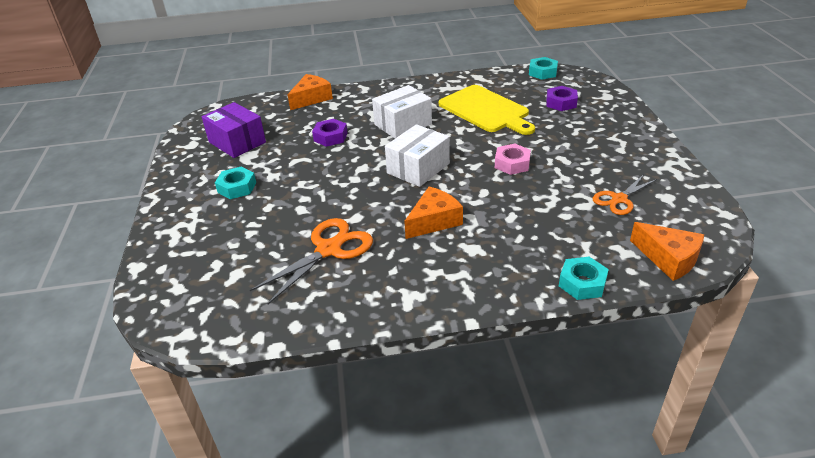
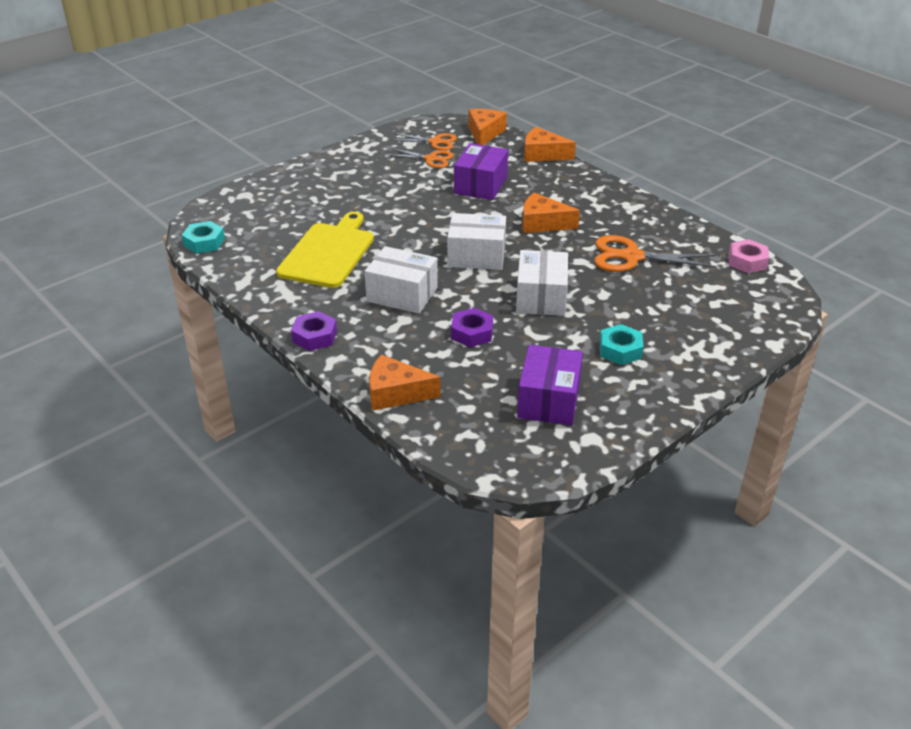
camera: 125 degrees left, 0 degrees up
(333, 178) = (541, 297): none -> white box
(512, 164) = (422, 212): pink nut -> pink nut (747, 261)
(538, 211) = (480, 185): none -> purple box
(561, 103) = (278, 215): purple nut -> purple nut (314, 336)
(582, 283) = (542, 154): turquoise nut -> orange cheese
(661, 215) = (435, 142): none -> orange scissors

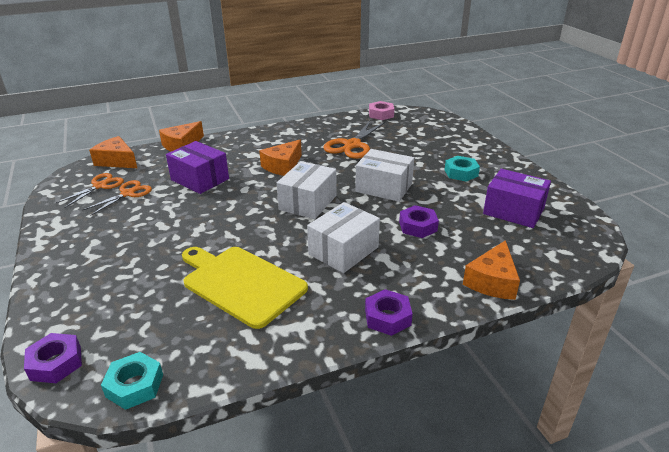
camera: 70 degrees left, 5 degrees down
(215, 207) = (56, 363): none -> purple nut

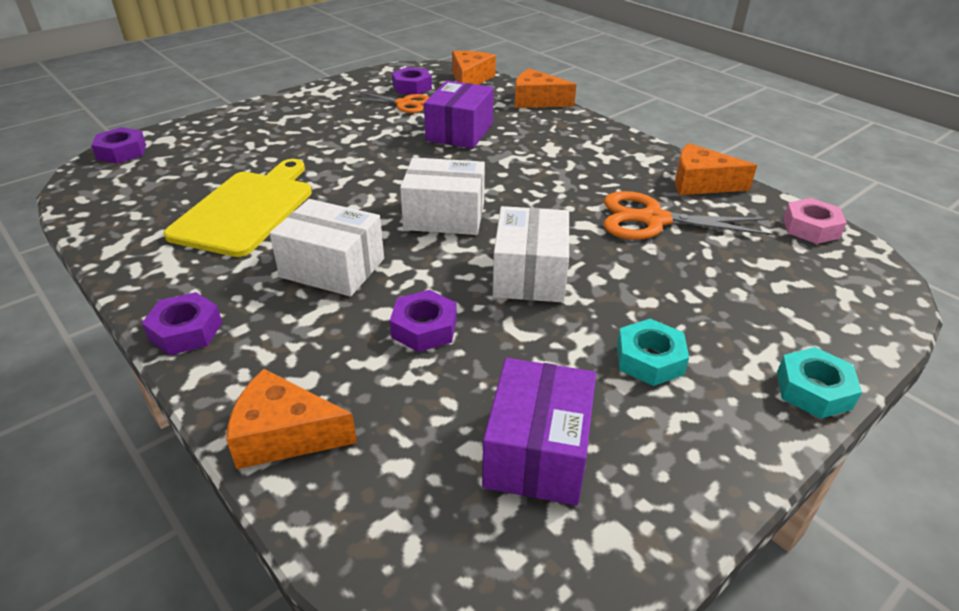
camera: 70 degrees right, 5 degrees up
(100, 186) = (412, 87): orange scissors -> purple nut
(135, 385) = (87, 194): turquoise nut -> turquoise nut (813, 390)
(283, 166) = (534, 176): orange cheese -> orange cheese (701, 183)

